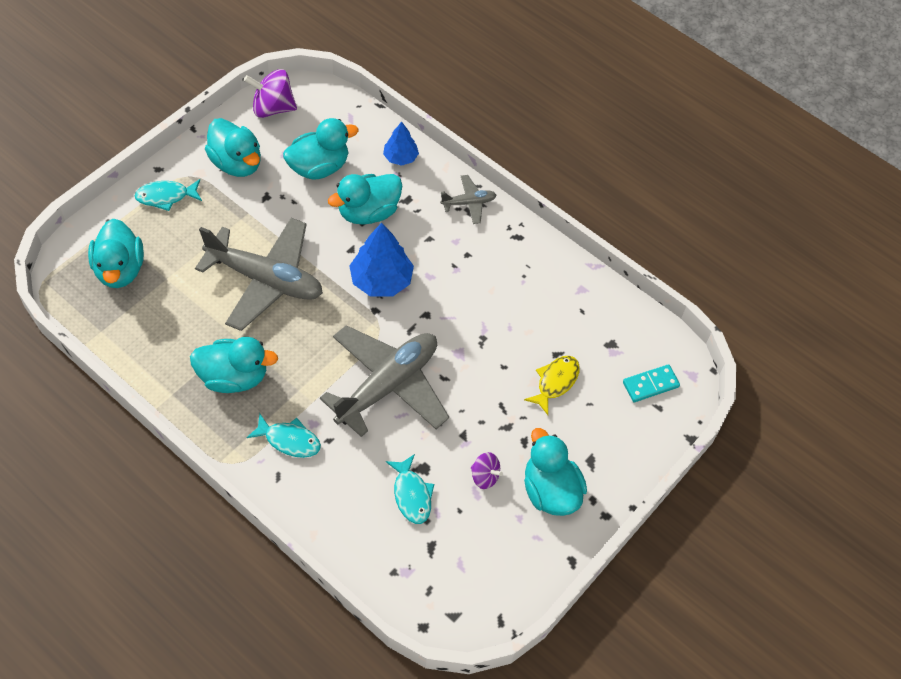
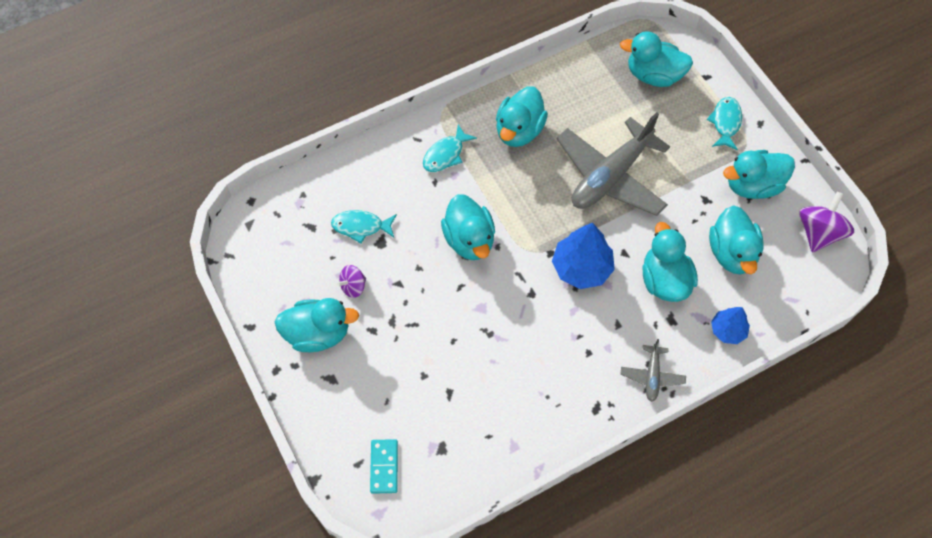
camera: 115 degrees right, 5 degrees up
(388, 385) = (469, 240): grey plane -> turquoise duck
(555, 382) = (420, 379): yellow fish -> none

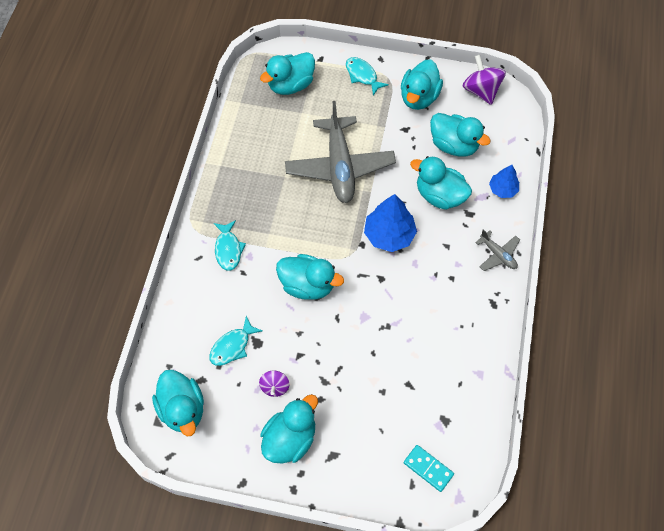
camera: 50 degrees left, 0 degrees up
(519, 131) = (254, 191): turquoise duck -> turquoise duck (182, 409)

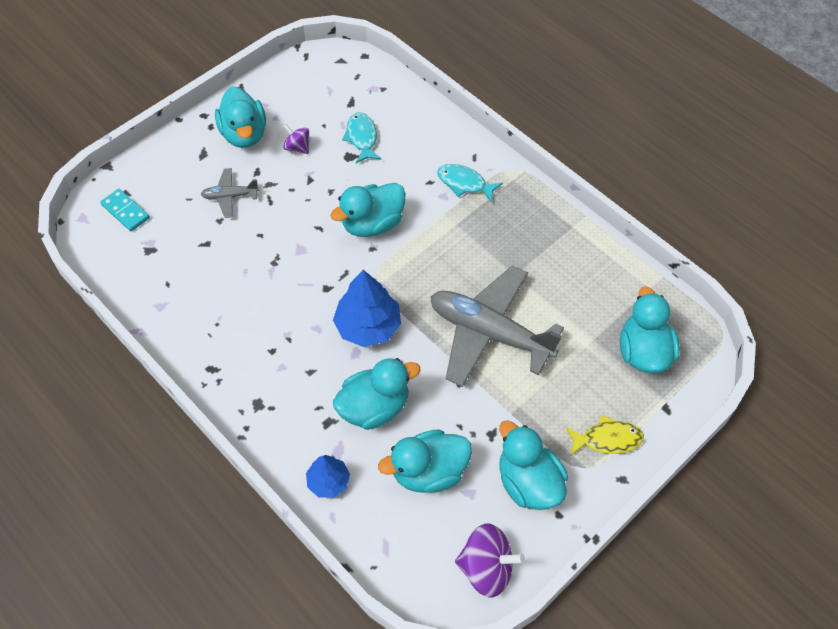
camera: 125 degrees right, 5 degrees down
(182, 409) = (336, 80): turquoise duck -> none
(362, 75) = (607, 439): turquoise fish -> yellow fish
(428, 468) = (125, 211): turquoise domino -> turquoise domino turned 60 degrees clockwise
(498, 255) = (257, 414): grey plane -> grey plane (230, 196)

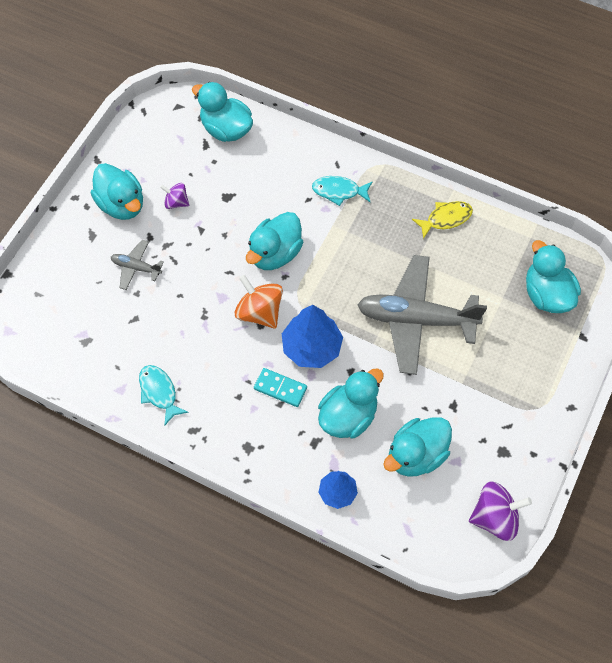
camera: 20 degrees left, 5 degrees up
(125, 211) = (46, 312): turquoise domino -> turquoise domino (280, 388)
(230, 196) = (136, 267): grey plane -> grey plane turned 45 degrees clockwise
(331, 275) = (259, 312): none -> orange spinning top
(362, 138) = (230, 176): turquoise fish -> turquoise fish (159, 392)
(528, 482) = (499, 436): turquoise duck -> turquoise duck (226, 129)
(607, 439) = (547, 378): yellow fish -> yellow fish (446, 219)

